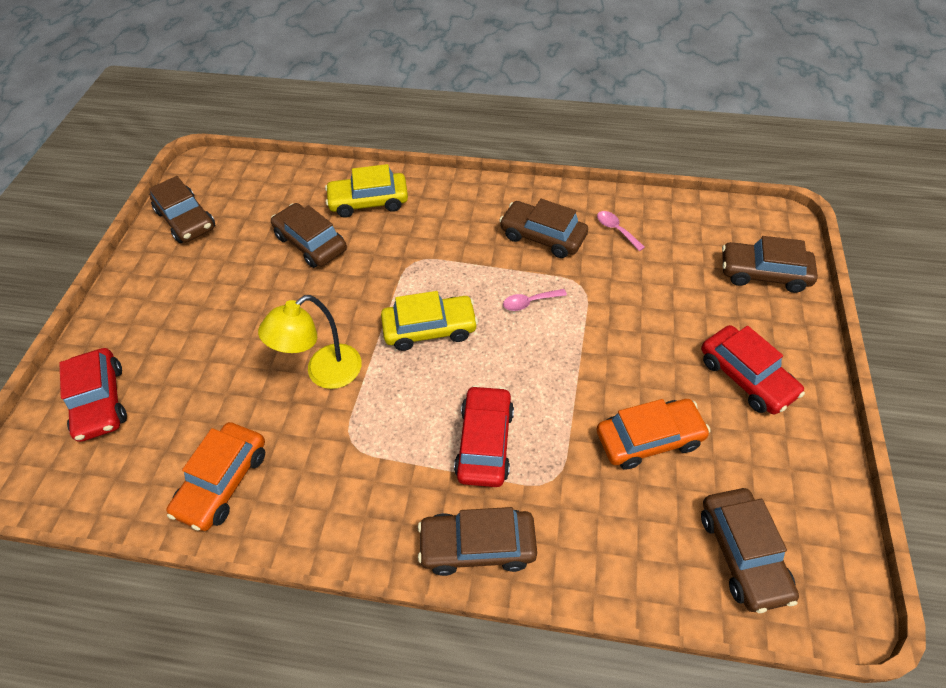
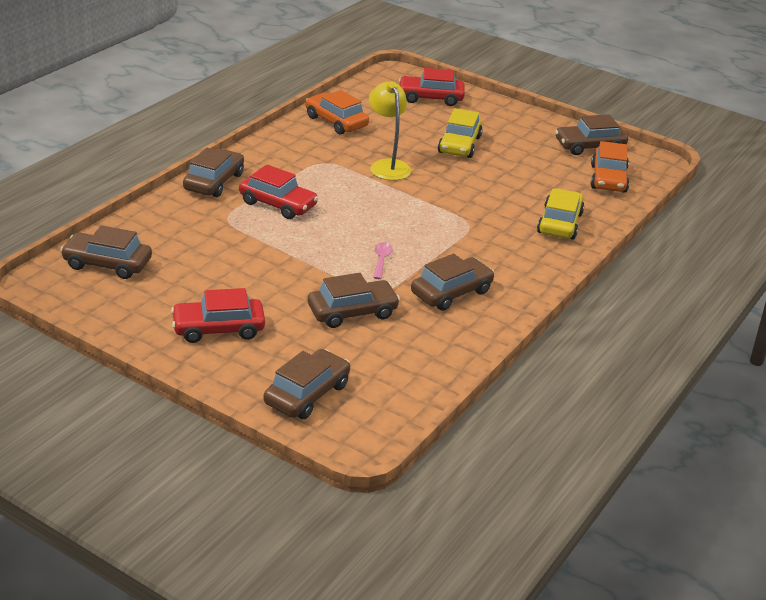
camera: 110 degrees right, 20 degrees down
(311, 243) = (525, 188): brown car -> brown car (352, 312)
(430, 329) = (392, 212): yellow car -> yellow car (459, 145)
(616, 230) = (429, 334): pink spoon -> none
(648, 439) = (216, 264): orange car -> orange car (608, 179)

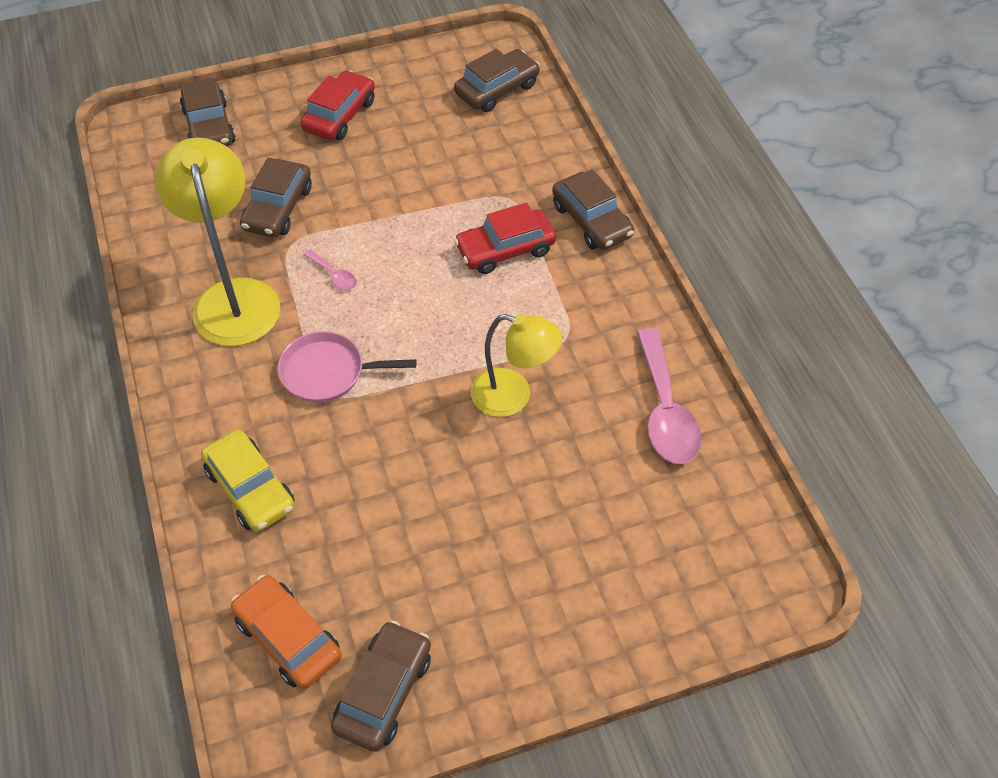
camera: 130 degrees right, 20 degrees up
(336, 122) = (665, 410): orange car -> pink spoon
(430, 98) = (670, 576): red car -> none
(451, 292) = (234, 297): brown car -> yellow lamp
(455, 231) = (327, 372): none -> pink pan
(459, 145) = (508, 514): yellow car -> none

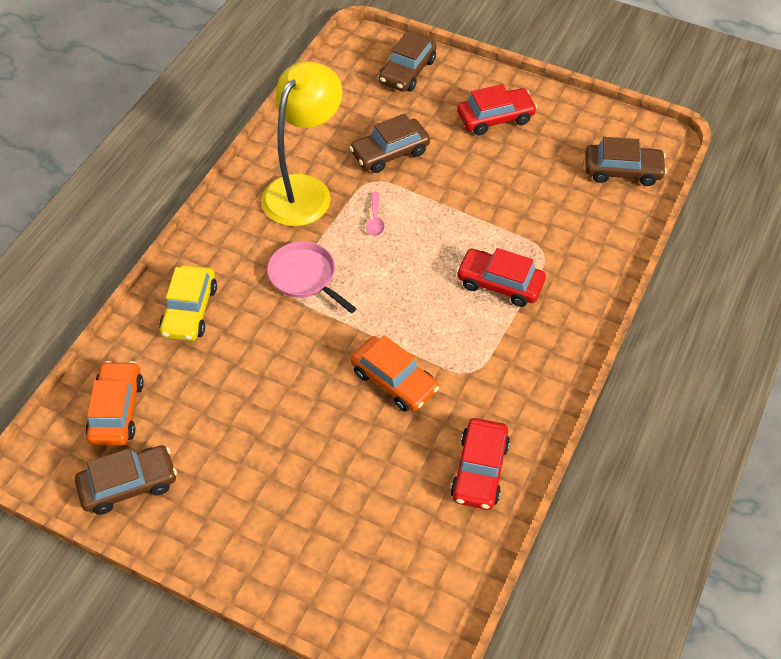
camera: 45 degrees right, 0 degrees up
(513, 396) = (394, 380): yellow lamp -> orange car
(591, 221) = (581, 308): brown car -> none
(665, 410) = (479, 470): pink spoon -> red car

